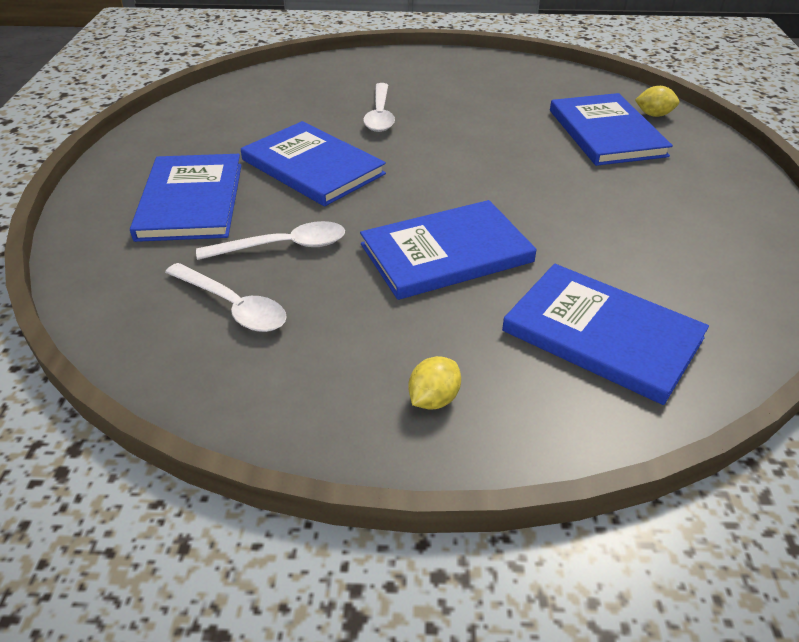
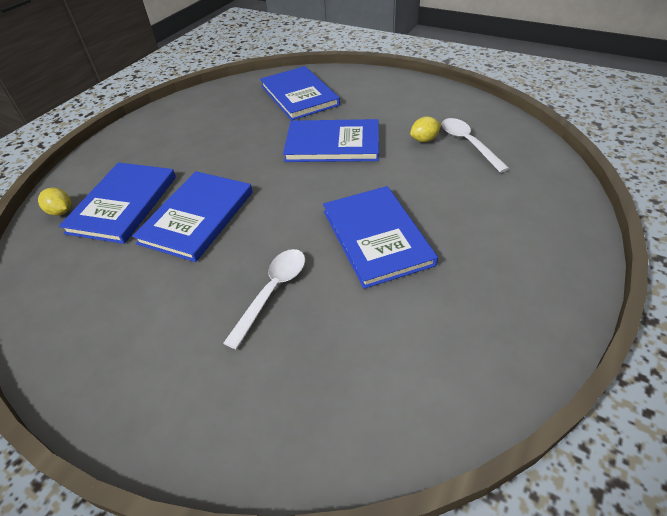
camera: 150 degrees left, 5 degrees up
(190, 201) = (489, 228): blue book -> blue book (197, 217)
(283, 247) = (428, 171): white spoon -> none
(433, 399) = (389, 91): yellow lemon -> yellow lemon (424, 140)

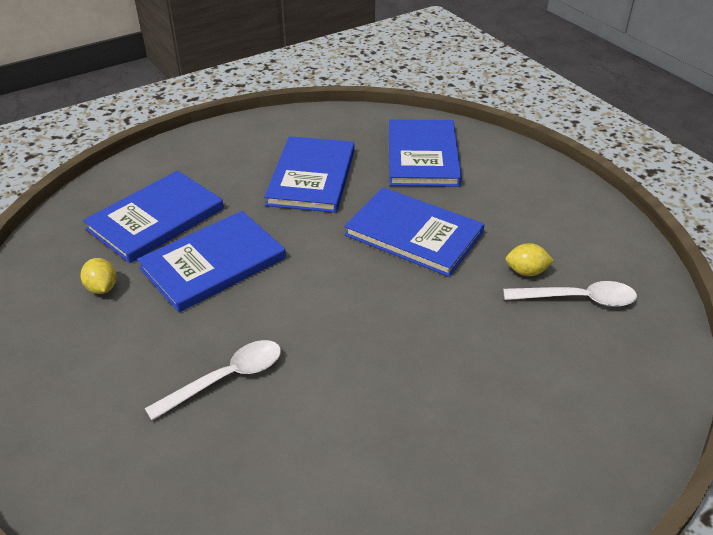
camera: 25 degrees right, 5 degrees down
(61, 211) = (98, 204): yellow lemon -> yellow lemon (102, 288)
(377, 237) = (375, 368): blue book -> blue book (312, 177)
(468, 144) = (577, 299): white spoon -> white spoon turned 90 degrees clockwise

